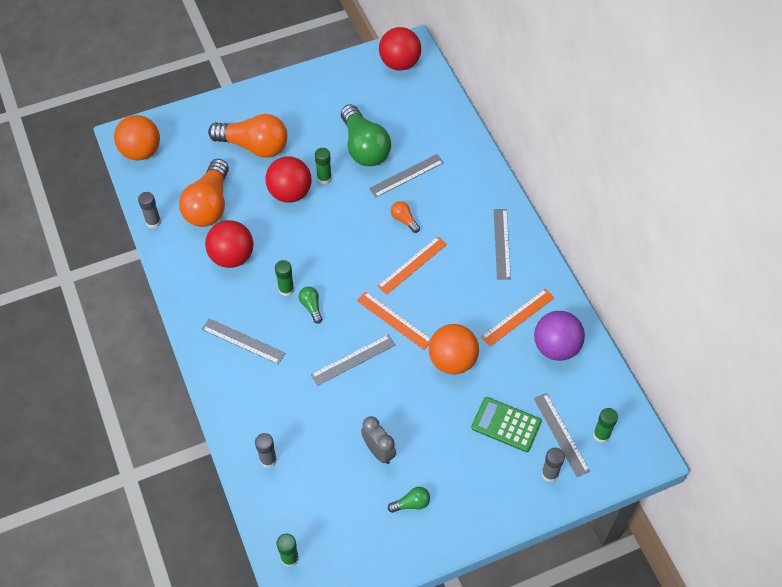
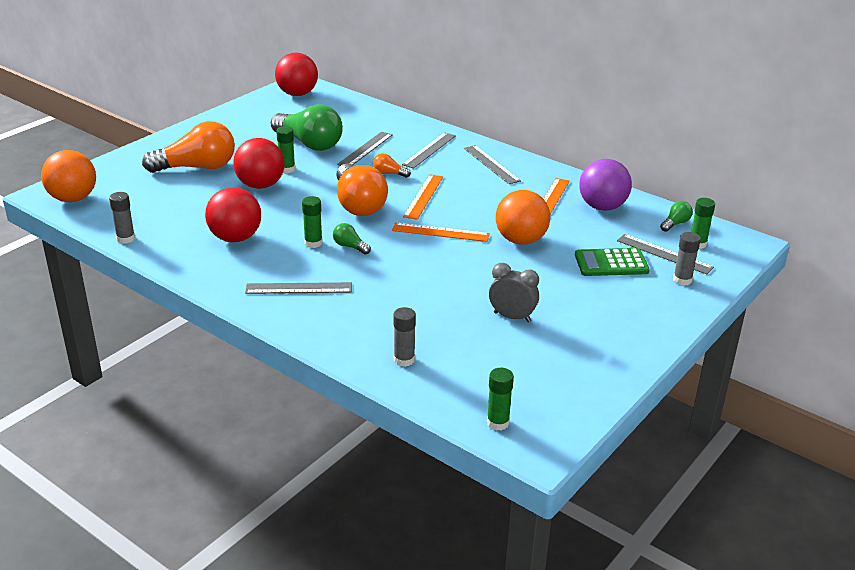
camera: 30 degrees left, 25 degrees down
(209, 205) = (180, 213): orange light bulb -> orange light bulb (358, 204)
(353, 360) = (426, 267): grey ruler -> grey ruler (429, 150)
(411, 503) = (580, 340): green light bulb -> green light bulb (675, 224)

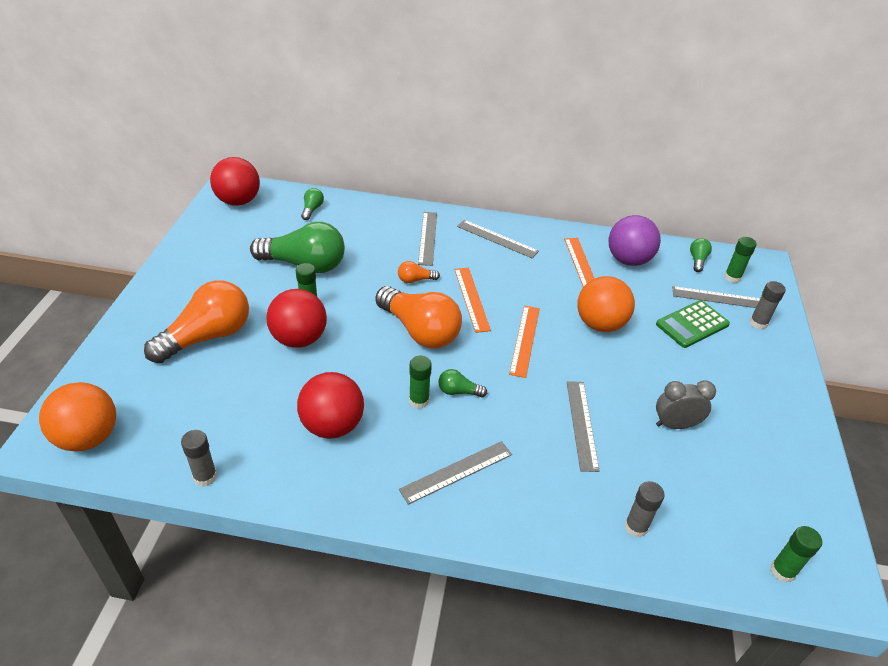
camera: 30 degrees left, 10 degrees up
(351, 111) = (312, 209): none -> green light bulb
(365, 149) = (367, 255): grey ruler -> grey ruler (581, 424)
(440, 232) = (525, 340): orange ruler -> orange ruler turned 60 degrees counterclockwise

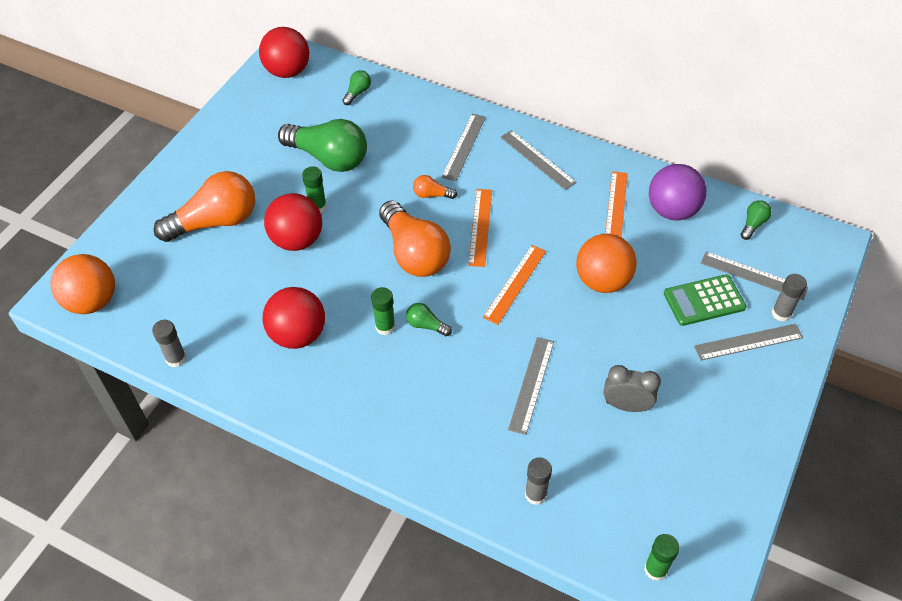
camera: 20 degrees right, 10 degrees up
(456, 471) = (392, 404): grey ruler -> grey ruler (748, 342)
(732, 277) = (782, 253): green glue stick -> none

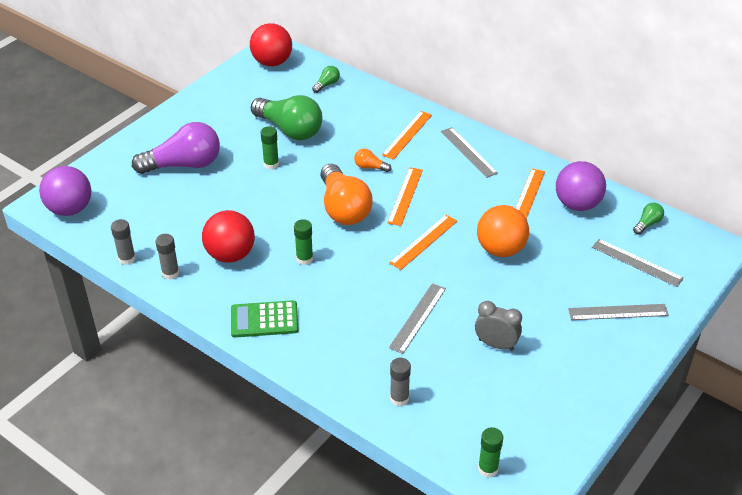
camera: 10 degrees right, 10 degrees down
(92, 301) = (70, 209): orange ball -> purple ball
(215, 222) = (184, 165): orange light bulb -> purple light bulb
(297, 240) = (247, 186): red ball -> none
(426, 325) = (339, 262): green light bulb -> none
(464, 146) = (407, 135): grey ruler -> orange ruler
(704, 300) = (587, 276): green calculator -> green calculator (264, 320)
(781, 313) = (654, 294): grey glue stick -> grey glue stick (170, 273)

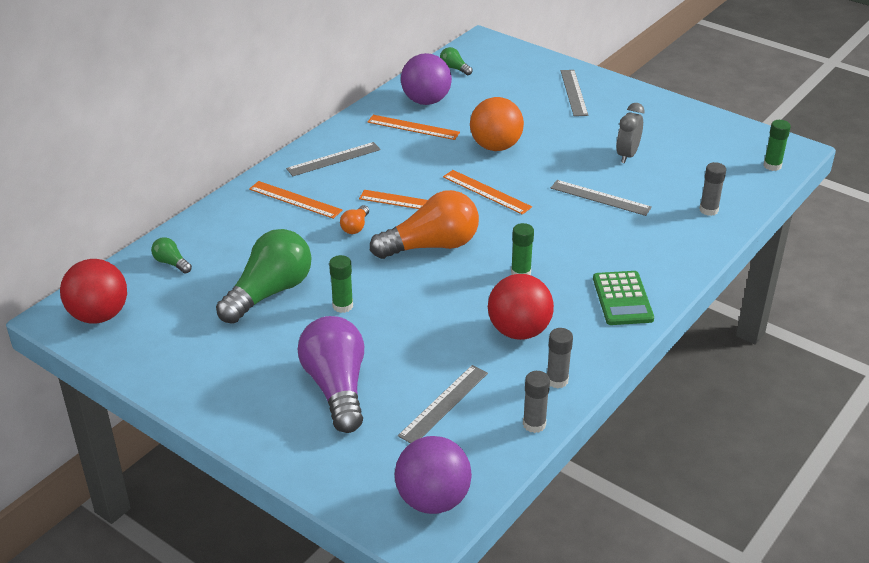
camera: 90 degrees left, 5 degrees down
(636, 263) = (508, 78): grey ruler -> grey ruler (444, 404)

